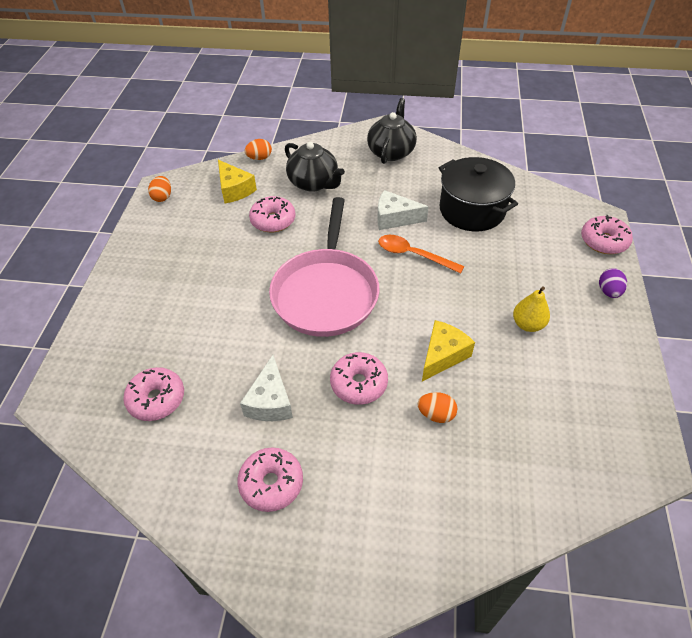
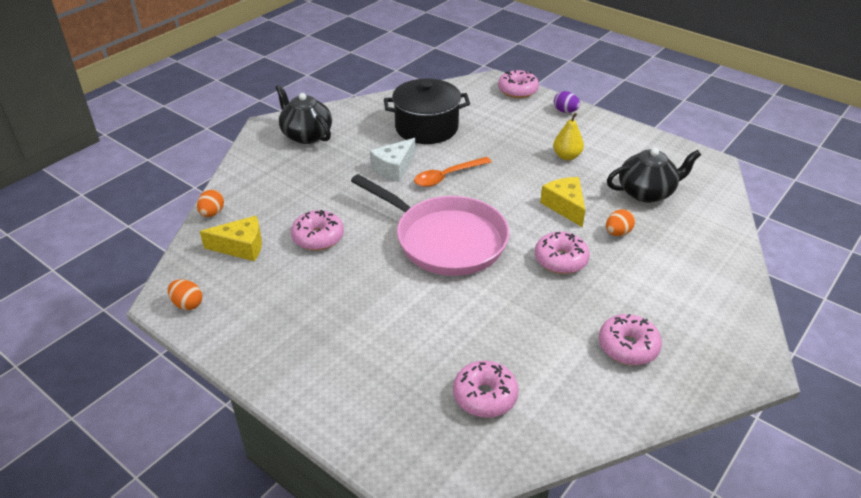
camera: 60 degrees left, 10 degrees down
(270, 401) = (543, 318): white cheese -> none
(314, 183) = (294, 193): black teapot -> black teapot (646, 192)

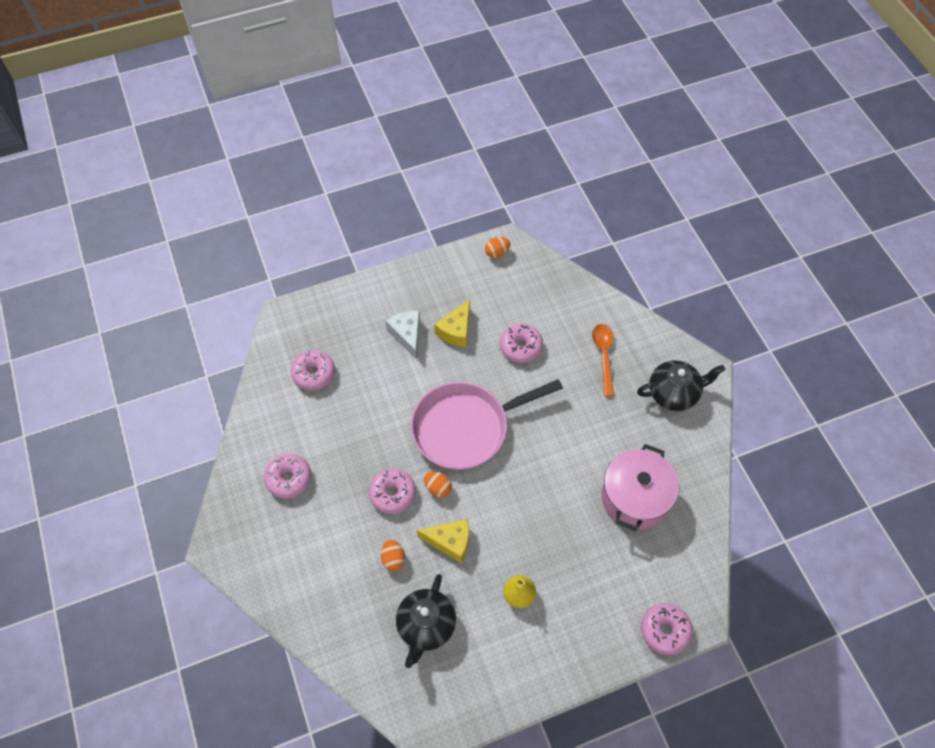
camera: 120 degrees right, 20 degrees up
(212, 213) = (591, 292): orange egg -> orange egg (438, 488)
(241, 247) = (539, 297): yellow cheese -> yellow cheese (456, 330)
(394, 168) = (582, 438): white cheese -> white cheese (407, 335)
(426, 128) = (635, 498): black pot -> pink pot
(447, 176) = (546, 473): orange spoon -> orange spoon (604, 356)
(565, 111) = (597, 652): purple egg -> none

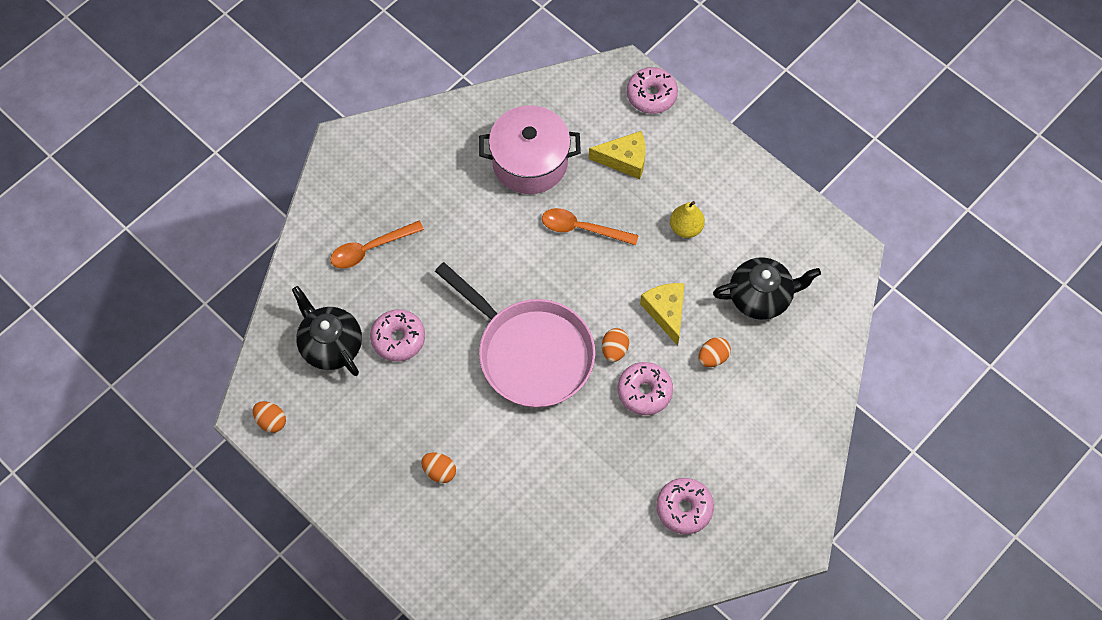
camera: 115 degrees left, 5 degrees up
(314, 374) = (542, 552): pink donut -> none
(407, 335) = (439, 471): white cheese -> orange egg
(456, 330) = (408, 419): yellow cheese -> yellow cheese (624, 160)
(555, 511) = (582, 228): none -> orange spoon
(674, 393) = (387, 165): black teapot -> black teapot (330, 345)

